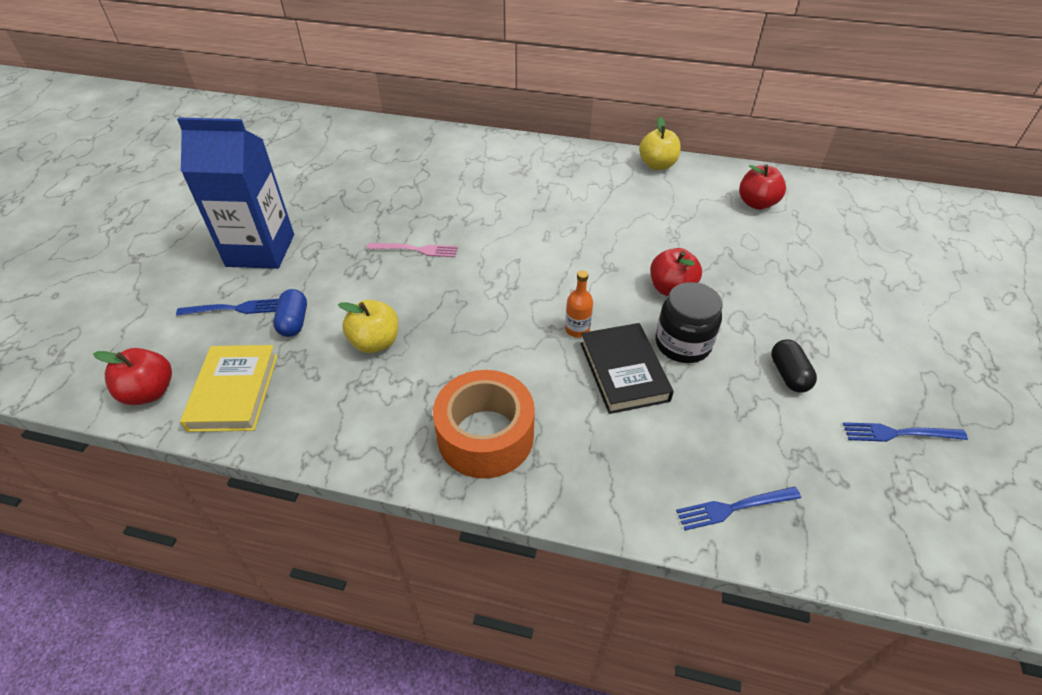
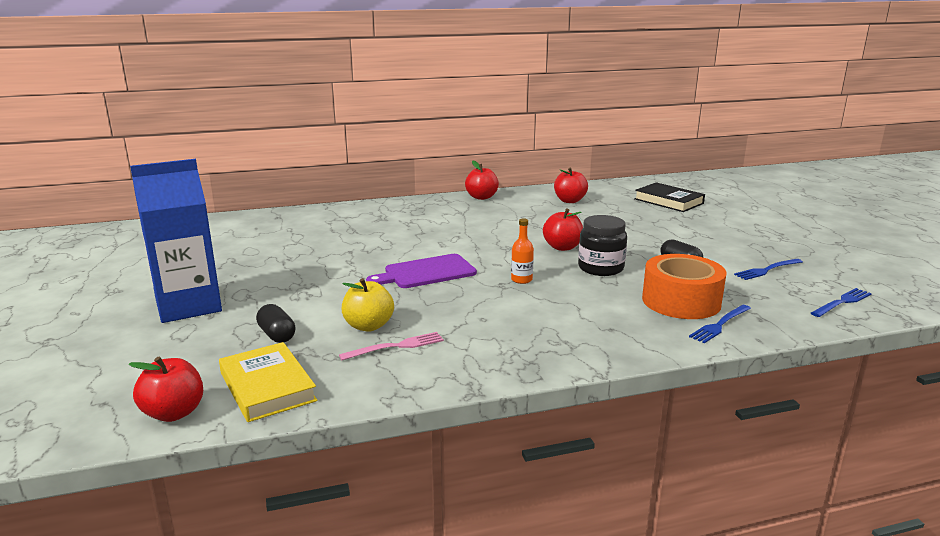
camera: 30 degrees left, 25 degrees down
(233, 309) = (203, 343): blue fork -> blue fork (842, 302)
(294, 322) = (277, 335): blue capsule -> black capsule
(416, 250) = (342, 273): pink fork -> pink fork (396, 346)
(485, 436) = (519, 344): orange tape -> orange tape (681, 301)
(492, 279) = (426, 272): none -> purple cutting board
(624, 371) = (578, 289): black book -> black book (668, 201)
(657, 165) = (481, 197): yellow apple -> red apple

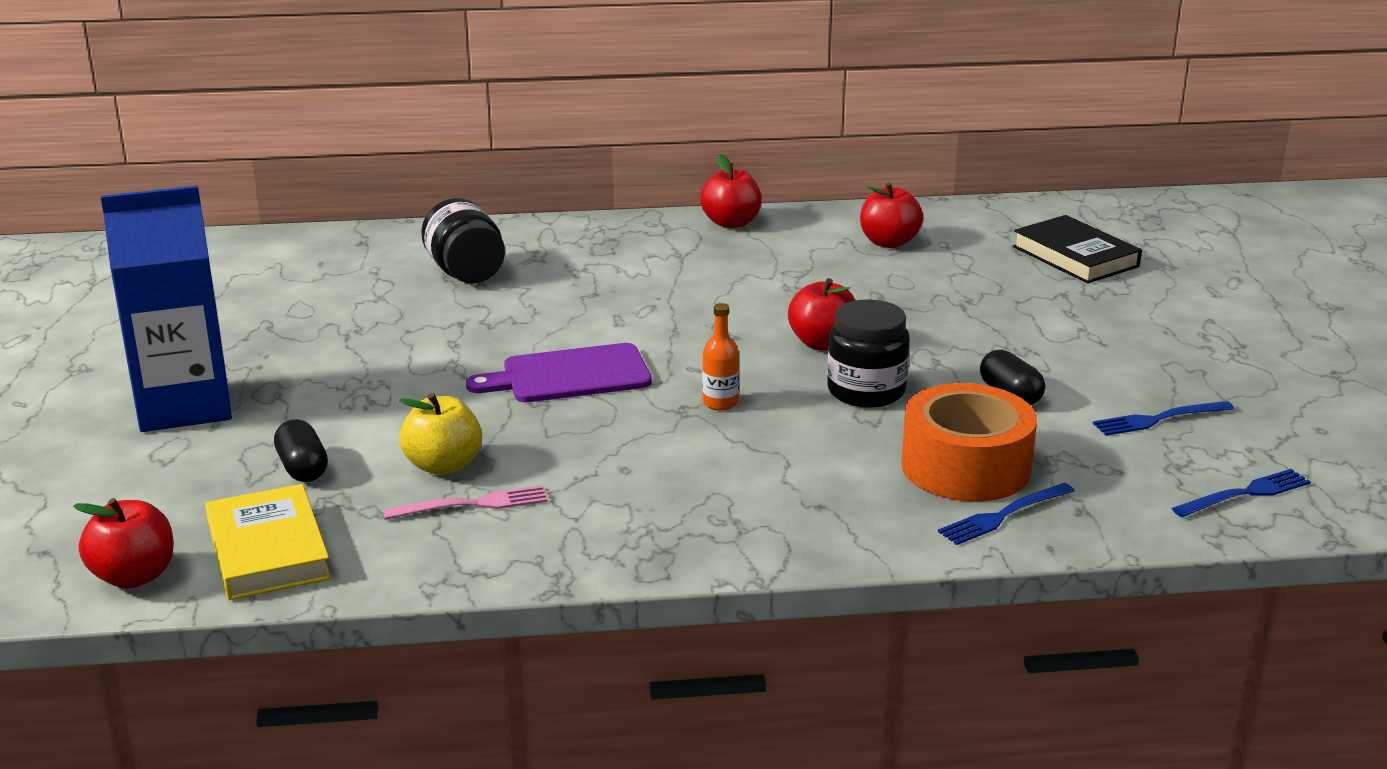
camera: 10 degrees right, 5 degrees up
(344, 227) = (466, 273): none -> black jar

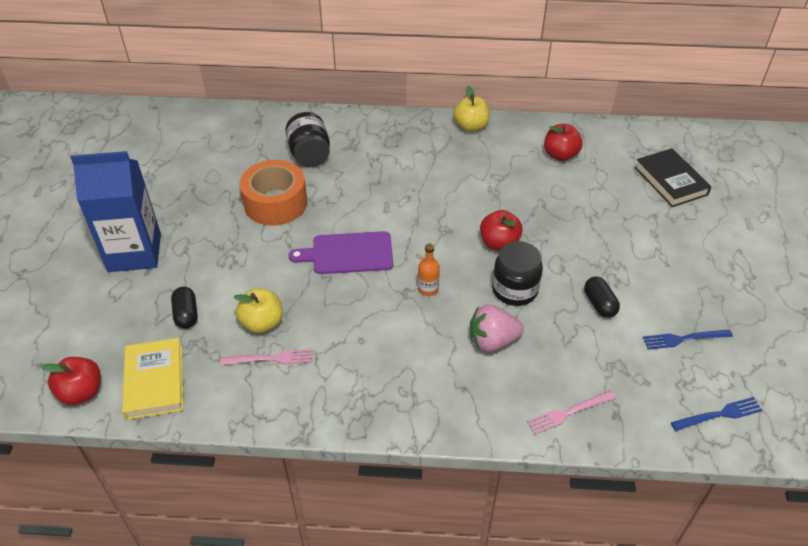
camera: 10 degrees right, 20 degrees up
(731, 223) = (471, 126): red apple -> yellow apple
(849, 450) = (492, 341): none -> pink strawberry
(965, 467) = (557, 366): orange tape -> orange tape (275, 203)
(1003, 515) = (568, 412): blue fork -> pink fork

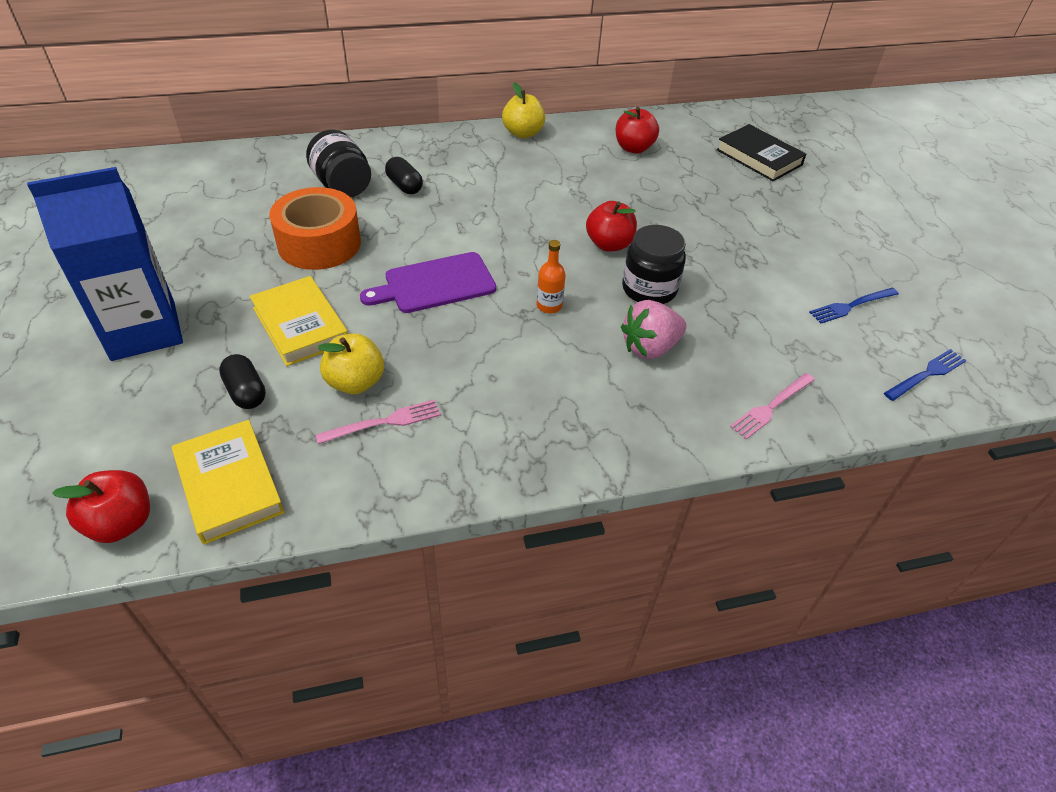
camera: 20 degrees left, 0 degrees up
(240, 269) = (300, 325): none -> yellow book
(599, 304) = (747, 287): black capsule -> black capsule (404, 186)

